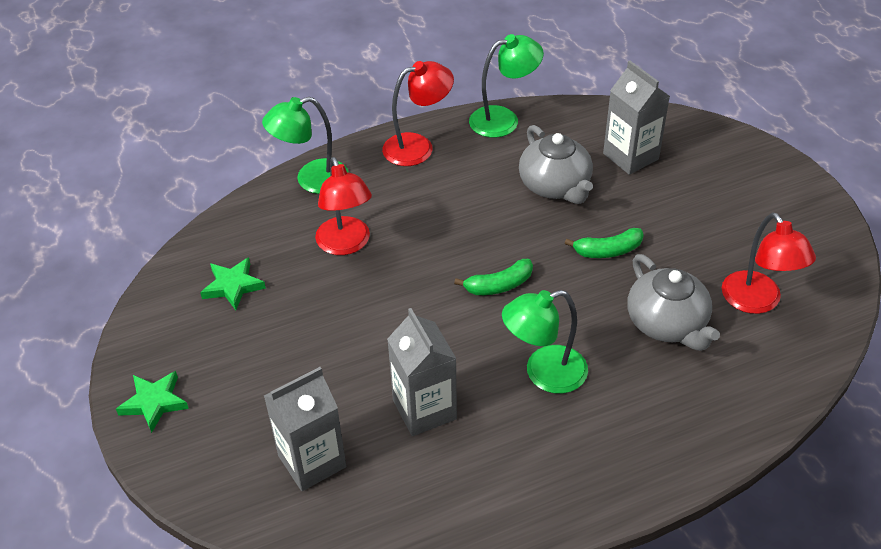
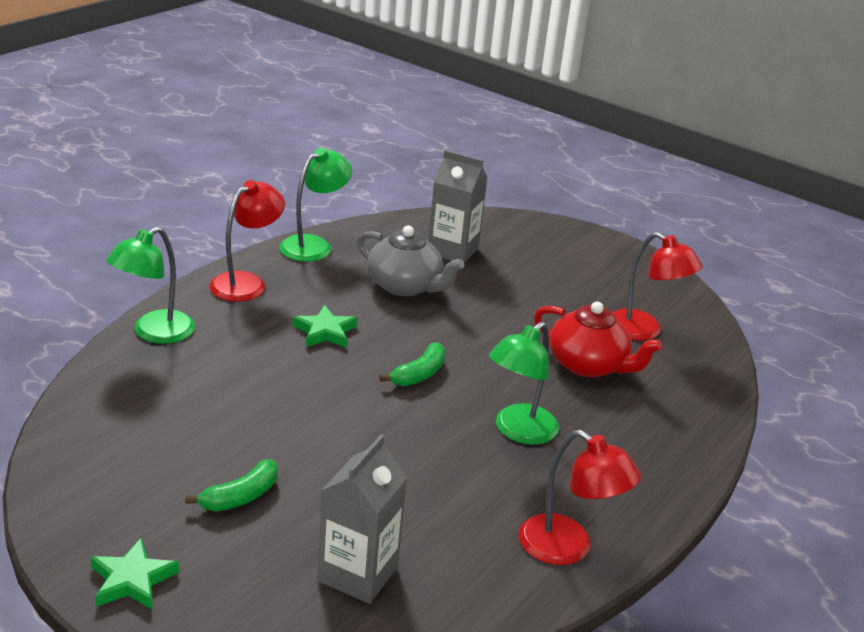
camera: 35 degrees left, 15 degrees down
(233, 286) = (140, 446): green star -> green star (325, 331)
(346, 244) = (238, 379): red lamp -> red lamp (568, 548)
(424, 409) = (434, 493): grey carton -> none
(608, 251) = (493, 324): green banana -> green banana (240, 497)
(667, 324) = (588, 365): grey teapot -> red teapot

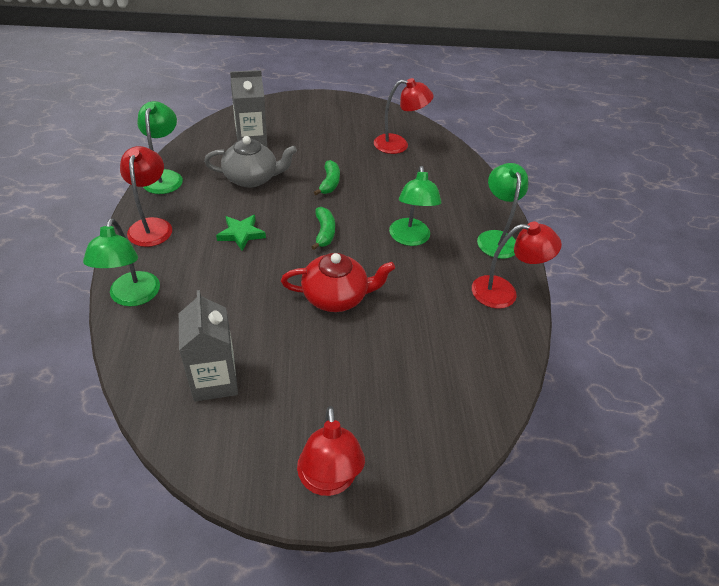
camera: 40 degrees left, 15 degrees up
(132, 580) = (328, 480): green star -> red lamp
(240, 497) = (322, 376): green banana -> green banana (329, 183)
(358, 574) = (436, 379): grey carton -> grey carton (215, 380)
(588, 365) = (397, 179): red teapot -> red teapot (336, 296)
(641, 490) = (495, 238): none -> green lamp

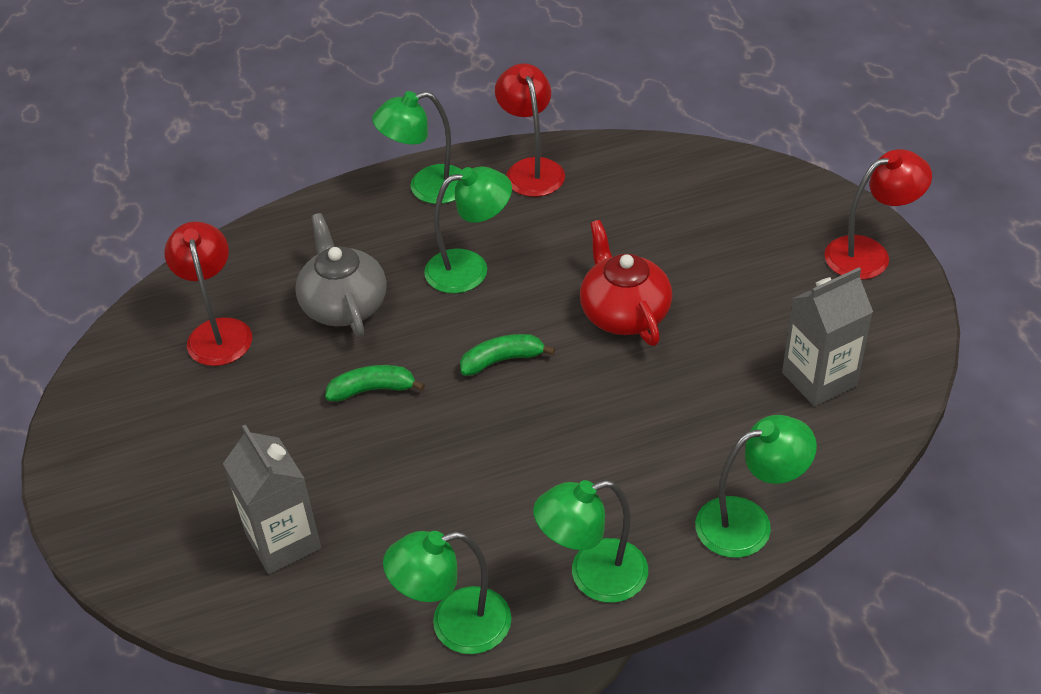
camera: 100 degrees left, 0 degrees up
(152, 226) = (593, 576): red lamp -> green lamp
(241, 234) = (554, 454): green star -> none
(252, 178) = (403, 495): grey teapot -> grey teapot (344, 305)

